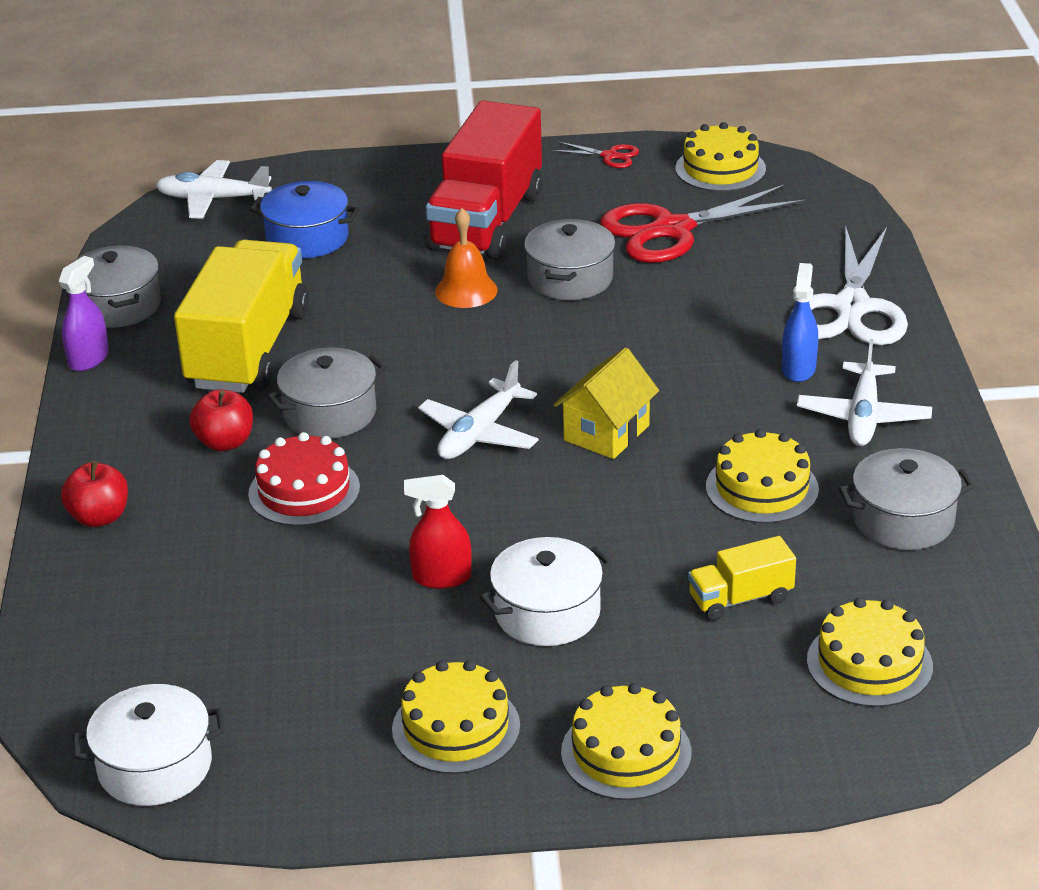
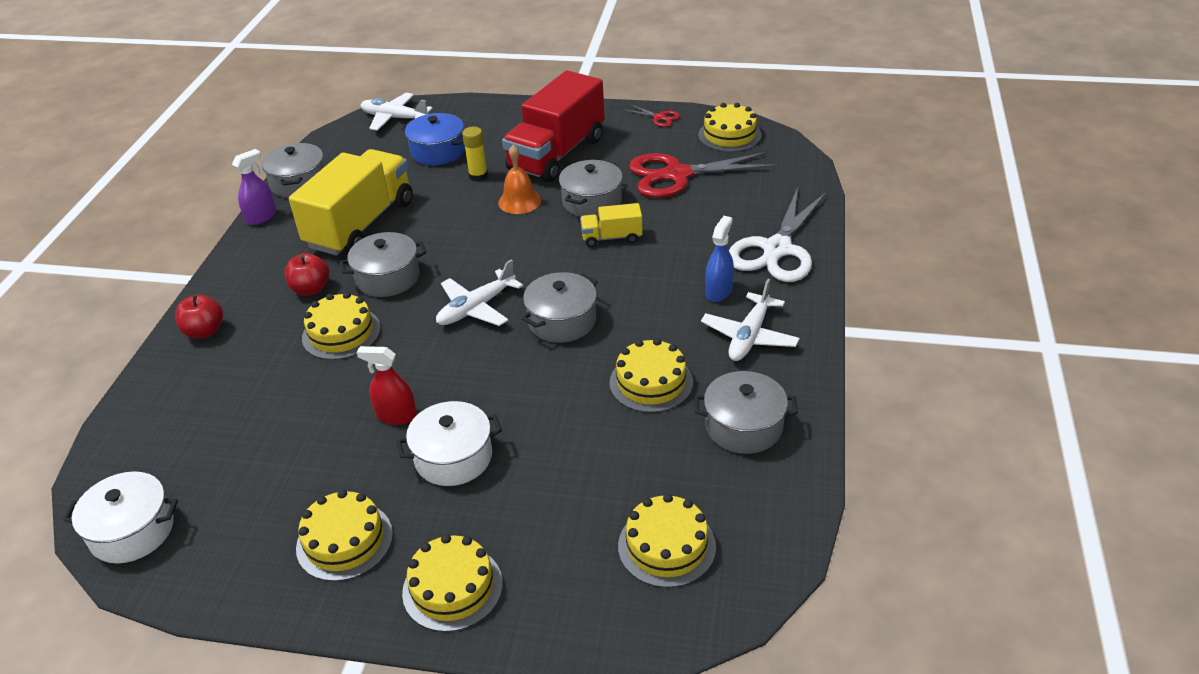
camera: 15 degrees right, 5 degrees up
(304, 491) = (341, 333): red cake -> yellow cake
(387, 264) = (478, 176): none -> yellow glue stick
(606, 433) = (562, 321): yellow house -> grey pot
(740, 598) = (595, 471): yellow truck -> yellow truck (612, 237)

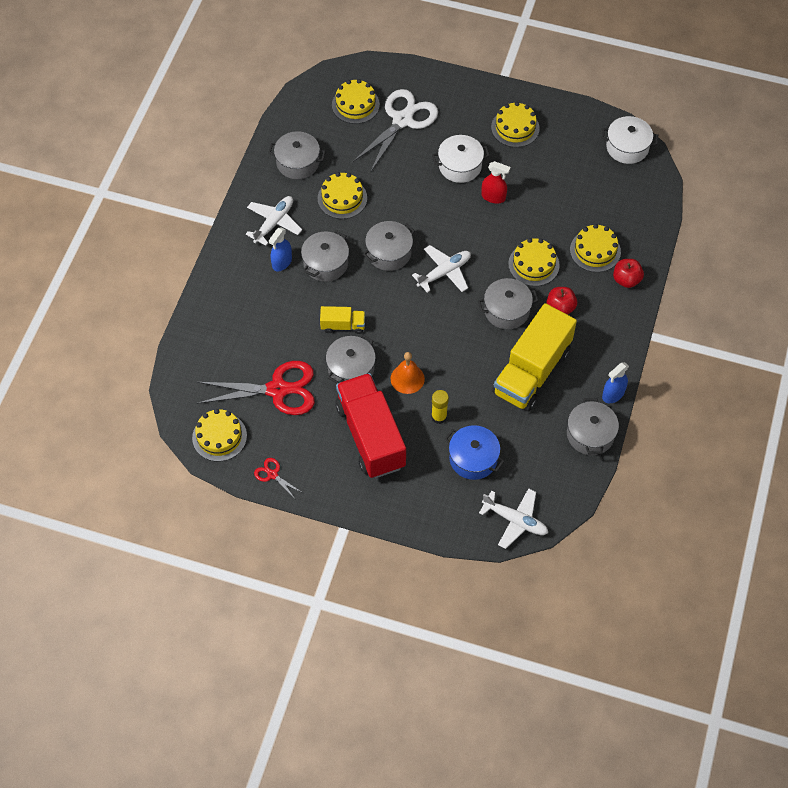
camera: 175 degrees left, 20 degrees up
(261, 217) = (613, 394): purple spray bottle -> blue spray bottle
(452, 588) = (460, 99): yellow cake -> yellow cake (595, 251)
(557, 154) = (371, 436): red truck -> red truck turned 60 degrees counterclockwise
(654, 297) = (325, 263): none -> grey pot
(777, 249) = (230, 295): white scissors -> white scissors (402, 120)

